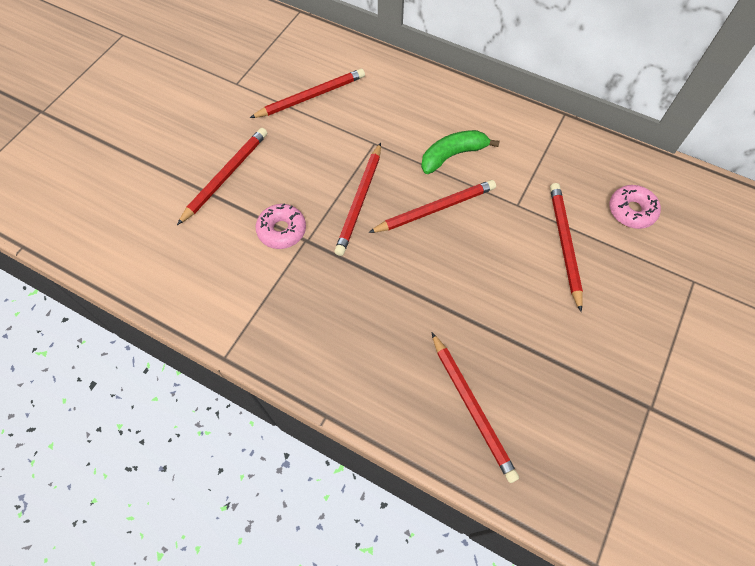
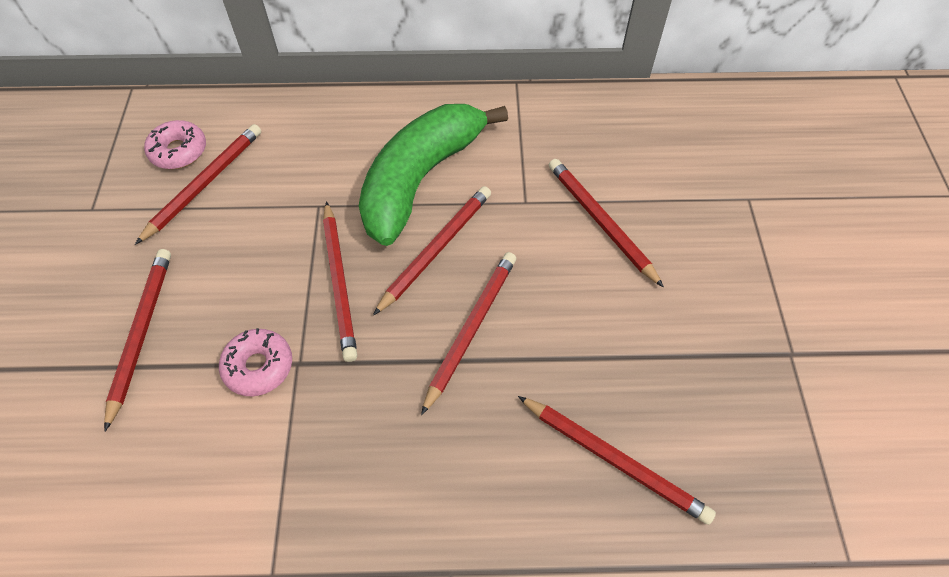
camera: 30 degrees left, 5 degrees down
(427, 273) = (471, 329): none -> red pencil
(452, 155) = (420, 179): green banana -> green banana, size x1.85
(631, 211) = (645, 154): pink donut -> pink donut (178, 151)

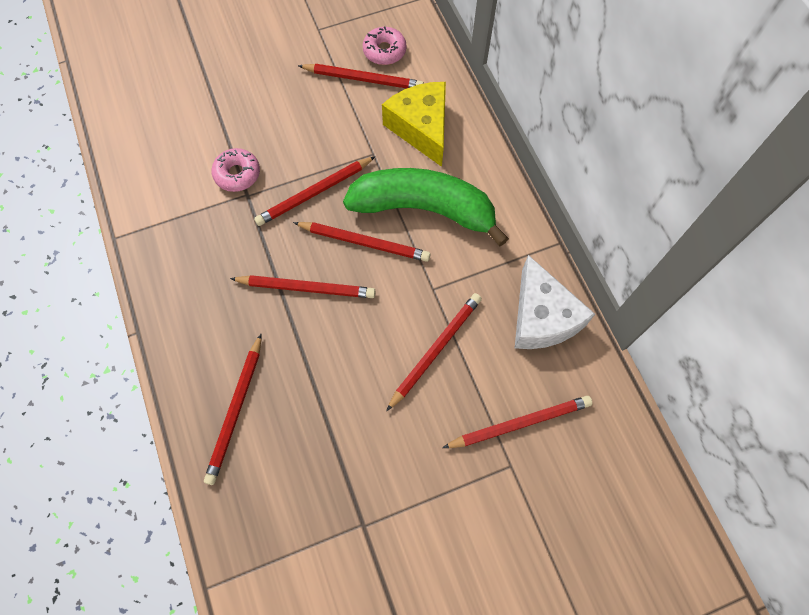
camera: 70 degrees right, 10 degrees up
(141, 334) = (239, 102): red pencil -> red pencil (519, 423)
(311, 149) = (421, 128): none -> yellow cheese
(594, 122) = (541, 317): none -> white cheese

